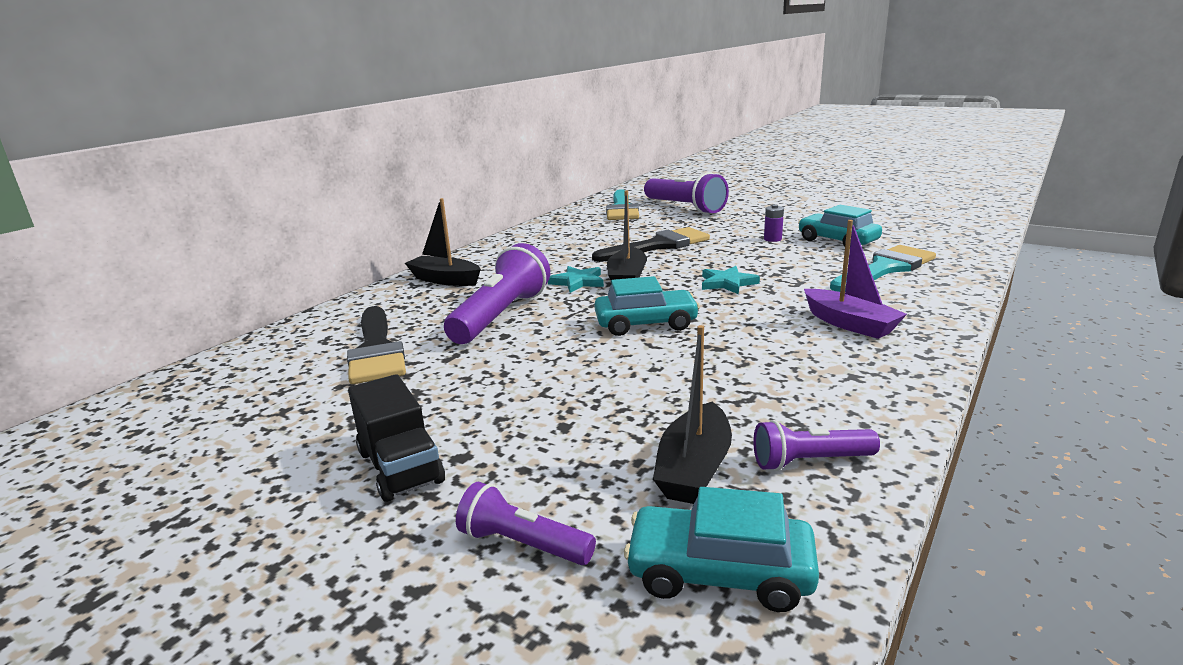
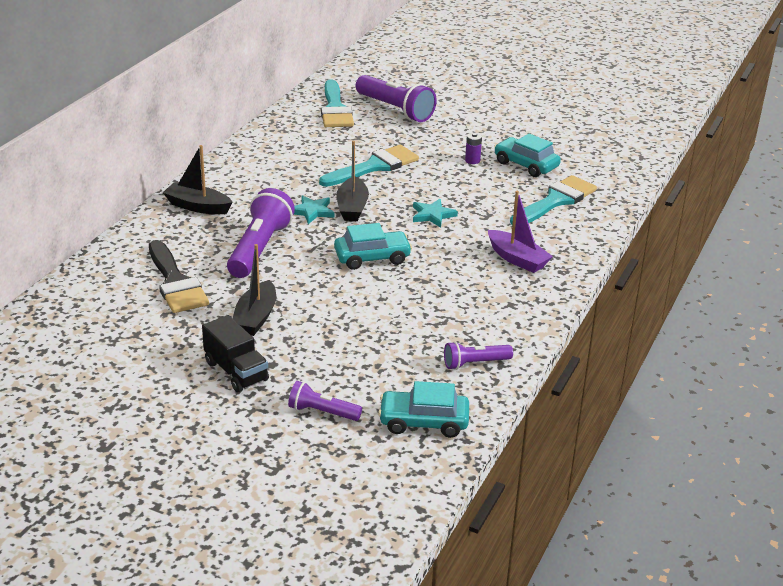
camera: 10 degrees left, 10 degrees up
(658, 246) = (374, 166): black brush -> turquoise brush
(694, 468) = (410, 369): black boat -> black boat (255, 318)

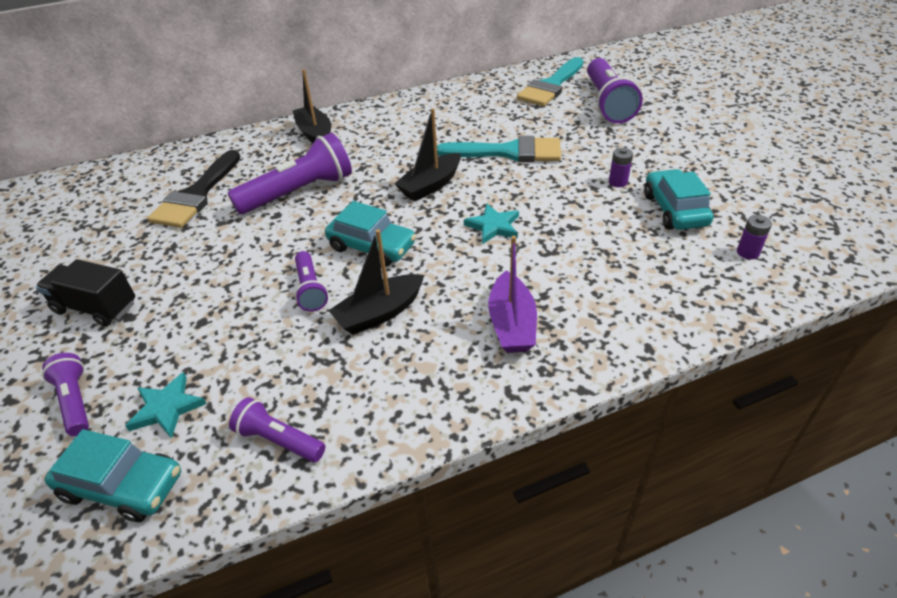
camera: 45 degrees right, 10 degrees up
(236, 371) = (96, 307): black truck -> black truck turned 105 degrees clockwise
(255, 318) = (193, 260): black boat -> black boat (379, 313)
(312, 211) = (392, 175): turquoise star -> turquoise star (167, 408)
(371, 296) = (310, 289): none -> purple flashlight
(423, 422) = (123, 485): turquoise car -> turquoise car turned 150 degrees clockwise
(555, 201) = (655, 269): turquoise brush -> none
(590, 173) = (747, 252): none -> purple battery

